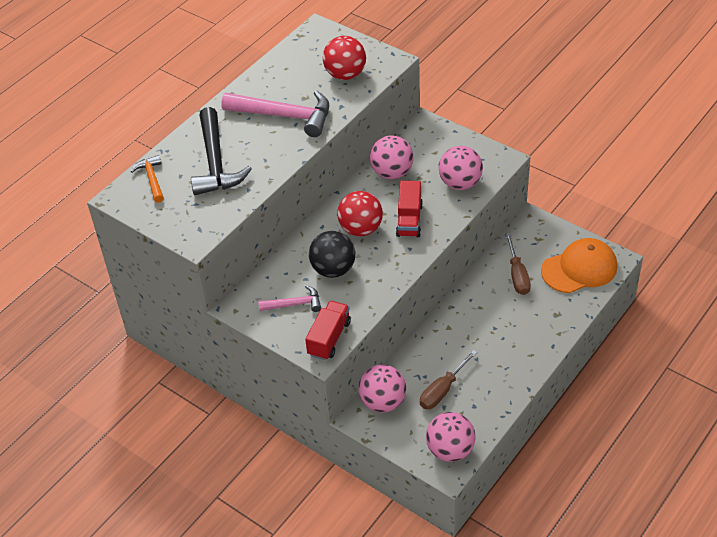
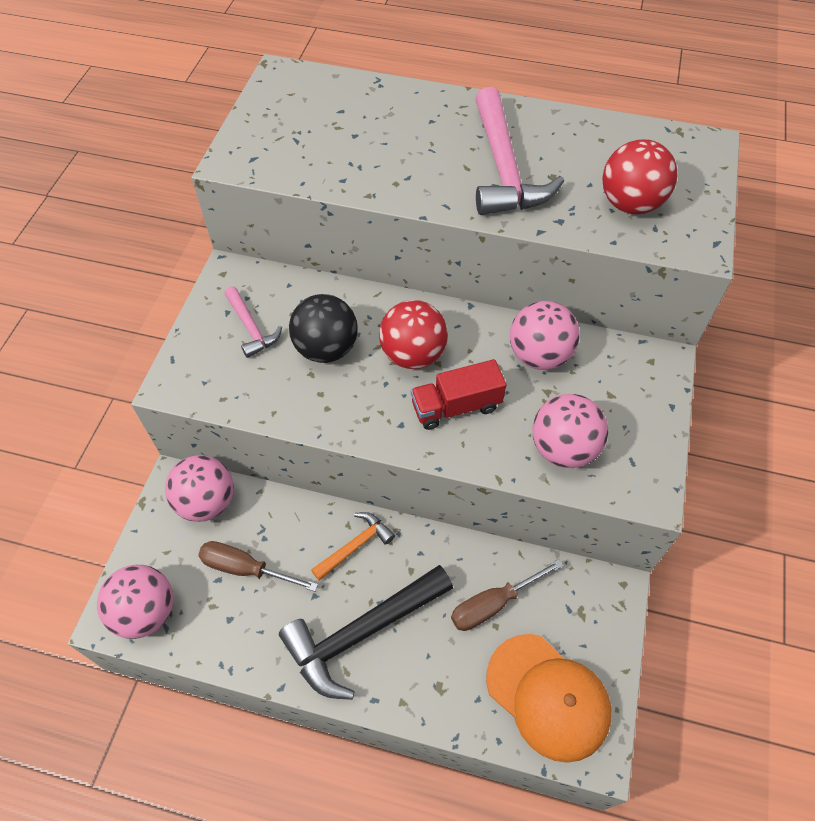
camera: 65 degrees right, 10 degrees up
(152, 179) = (323, 89): orange hammer -> orange hammer (355, 546)
(215, 162) = (379, 133): black hammer -> black hammer (362, 632)
(329, 338) = (203, 384): red truck -> none

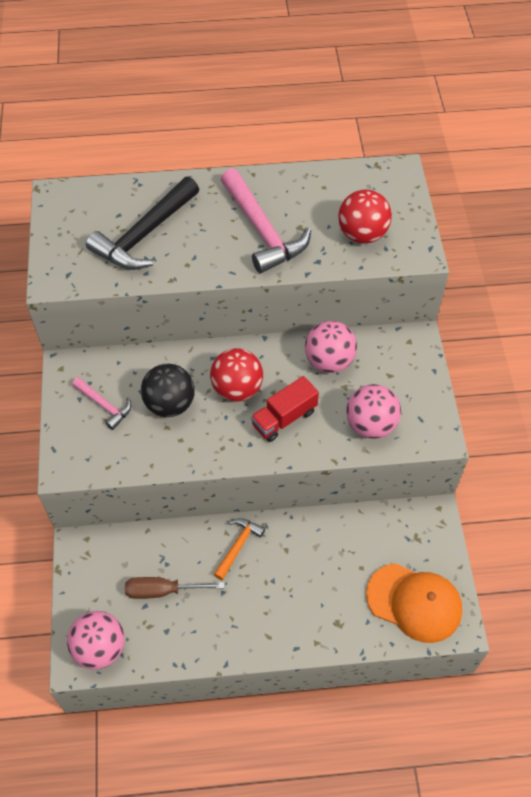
camera: 20 degrees left, 0 degrees up
(207, 502) = (110, 552): pink ball -> none
(362, 632) = (268, 605): black hammer -> black hammer (144, 234)
(493, 604) = (354, 553): brown screwdriver -> none

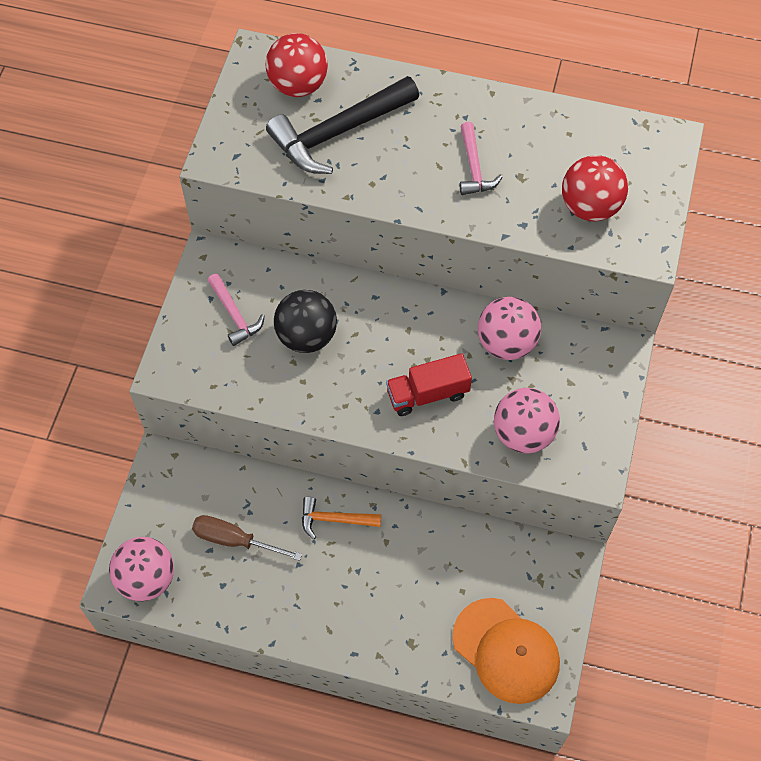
camera: 20 degrees right, 5 degrees up
(237, 389) = (388, 342): red ball -> red ball (298, 85)
(238, 546) = (334, 519): orange hammer -> orange hammer turned 135 degrees counterclockwise
(262, 231) = (474, 167): pink hammer -> pink hammer, size x0.53

